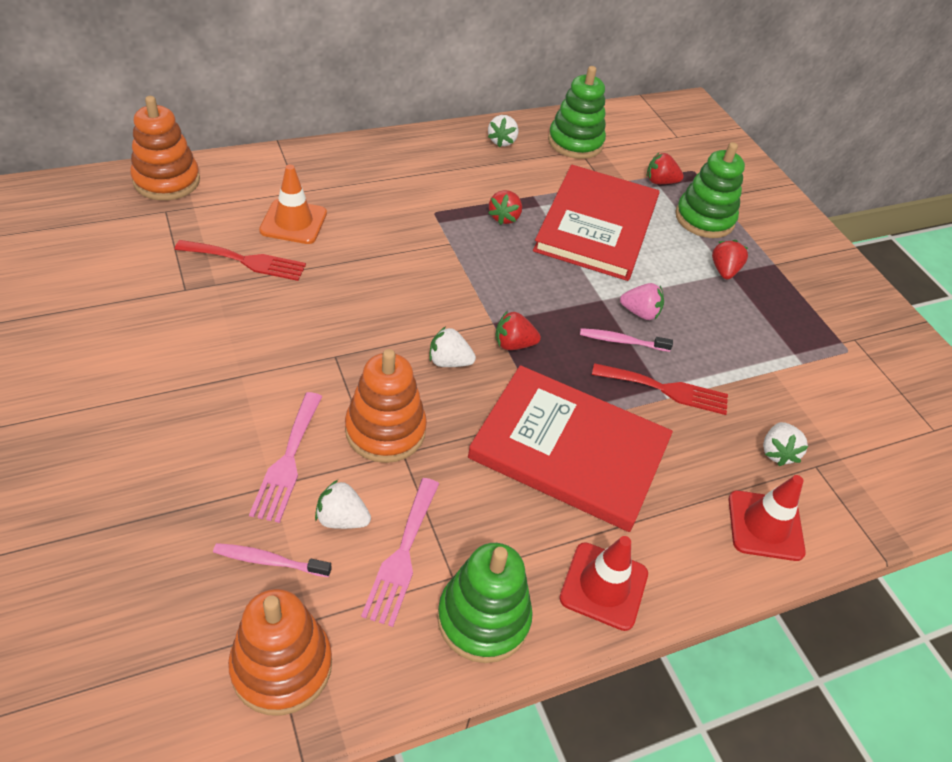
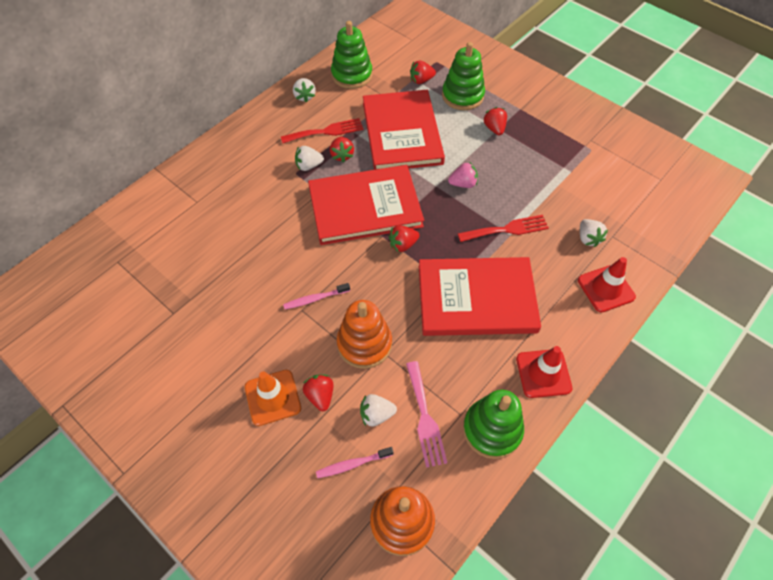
camera: 20 degrees left, 10 degrees up
(166, 181) = (101, 238): orange stacking toy -> none
(246, 261) = (199, 271): red fork -> red fork (326, 131)
(287, 461) = (320, 396): pink fork -> red strawberry
(293, 222) = (209, 226): orange traffic cone -> orange traffic cone (273, 397)
(449, 362) = (372, 277): white strawberry -> white strawberry (309, 166)
(494, 282) = (365, 207): none -> red book
(622, 341) = (464, 209): pink toothbrush -> pink toothbrush (315, 299)

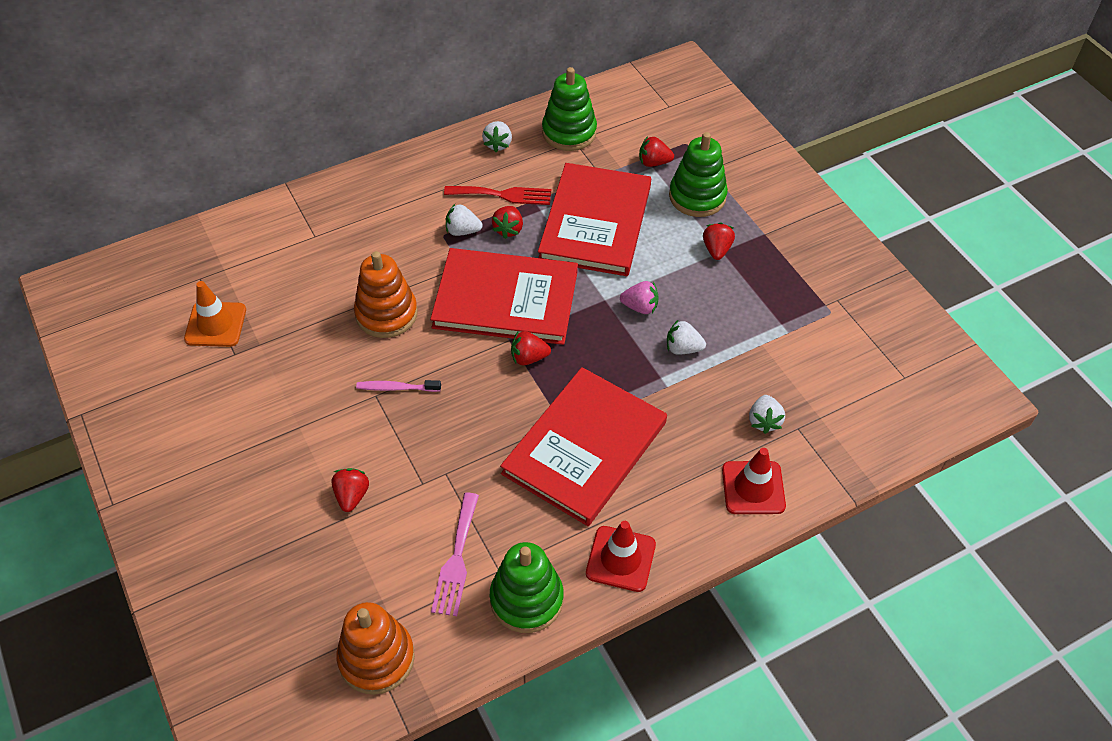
camera: 20 degrees right, 5 degrees down
(273, 397) = (299, 480): orange traffic cone -> orange traffic cone (215, 324)
(353, 464) = (352, 580): pink toothbrush -> none
(364, 344) = (428, 456): orange stacking toy -> orange stacking toy (386, 314)
(376, 414) = (404, 537): white strawberry -> white strawberry (683, 348)
(476, 299) = (585, 448): red book -> red book turned 75 degrees counterclockwise
(507, 229) = (666, 378): red fork -> none

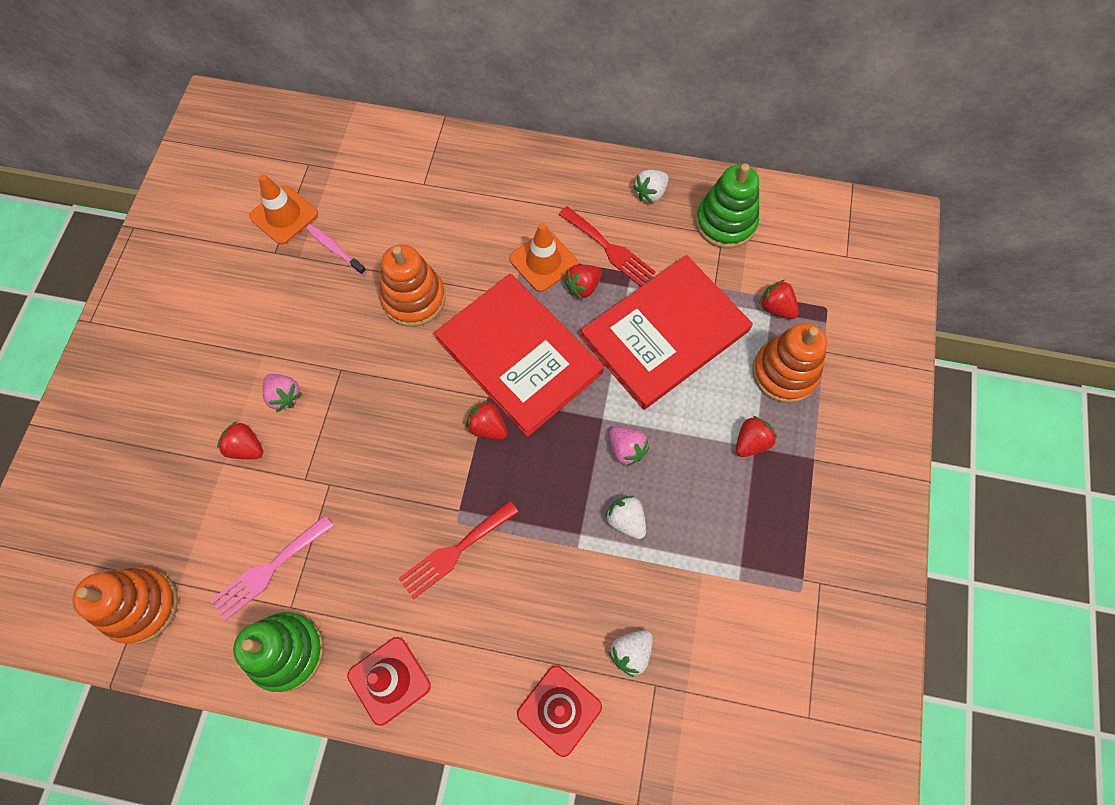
camera: 40 degrees right, 15 degrees up
(347, 442) = (284, 396): none -> pink strawberry
(352, 496) = (246, 448): red strawberry -> red strawberry turned 105 degrees counterclockwise
(396, 388) = (361, 375): pink toothbrush -> pink toothbrush (335, 249)
(462, 231) = (543, 261): white strawberry -> orange traffic cone
(585, 448) = (455, 551): red book -> red fork
(697, 196) = (784, 372): green stacking toy -> orange stacking toy

